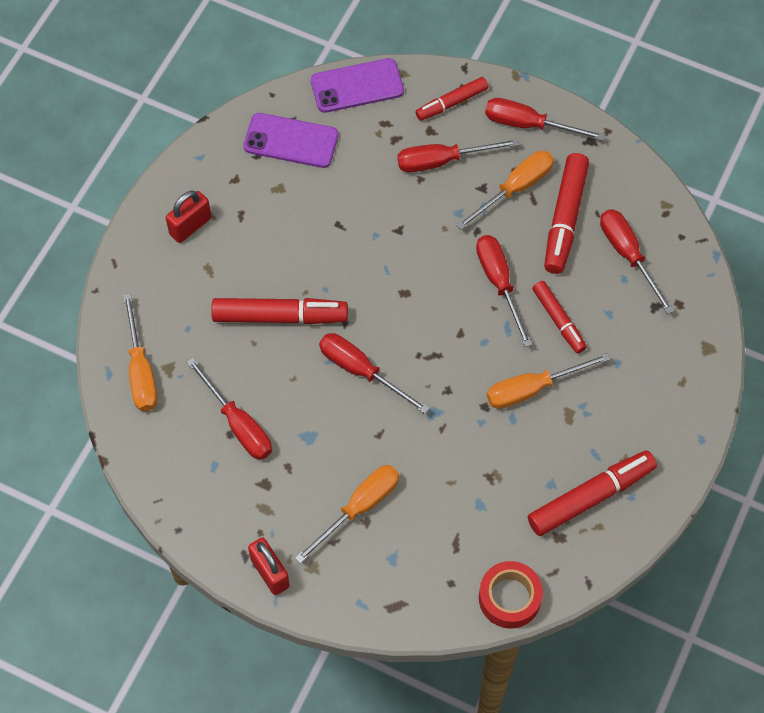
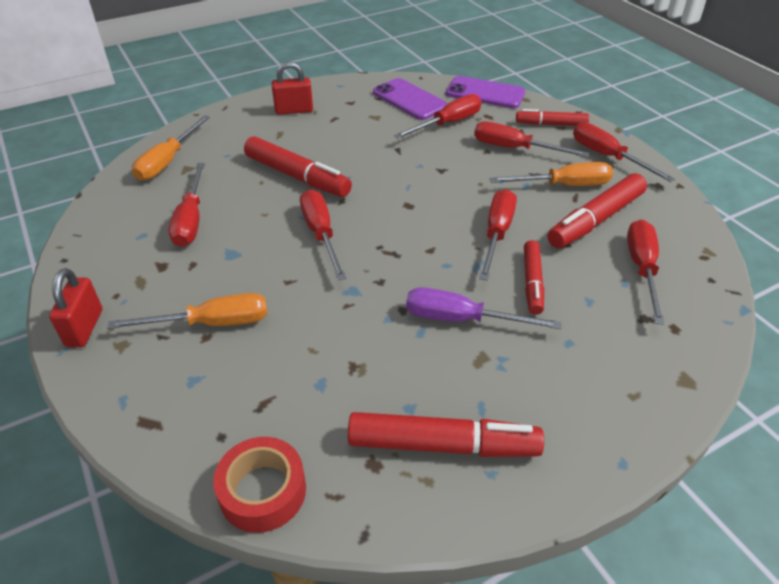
camera: 35 degrees right, 20 degrees down
(356, 158) = (448, 123): none -> red screwdriver
(532, 388) = (461, 319): orange screwdriver -> purple screwdriver

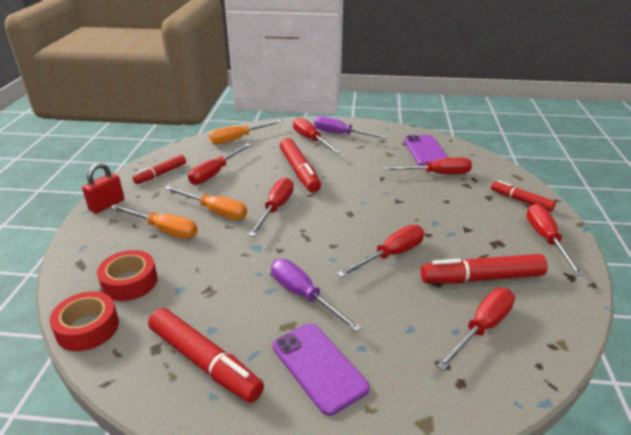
camera: 35 degrees right, 10 degrees down
(247, 409) = (130, 282): none -> red tape
(294, 110) = (340, 134): red padlock -> purple screwdriver
(485, 93) = (489, 164): purple phone -> purple phone (318, 367)
(514, 148) = (470, 206): red screwdriver -> red screwdriver (311, 139)
(532, 282) = (380, 296): red marker -> red marker (161, 174)
(564, 185) = (482, 245): orange screwdriver -> orange screwdriver (215, 211)

